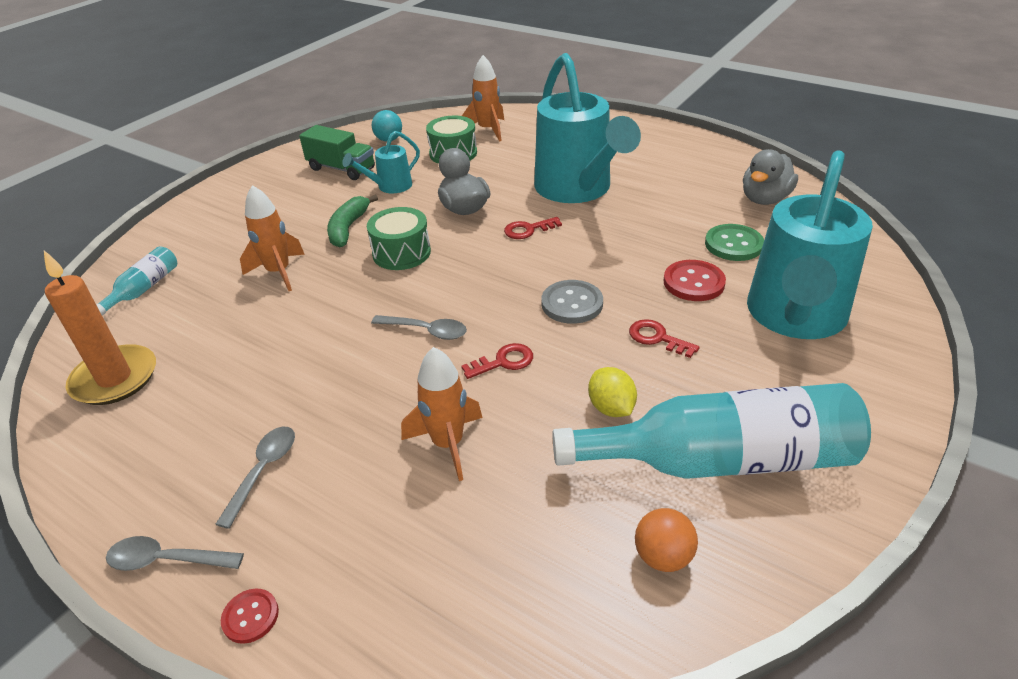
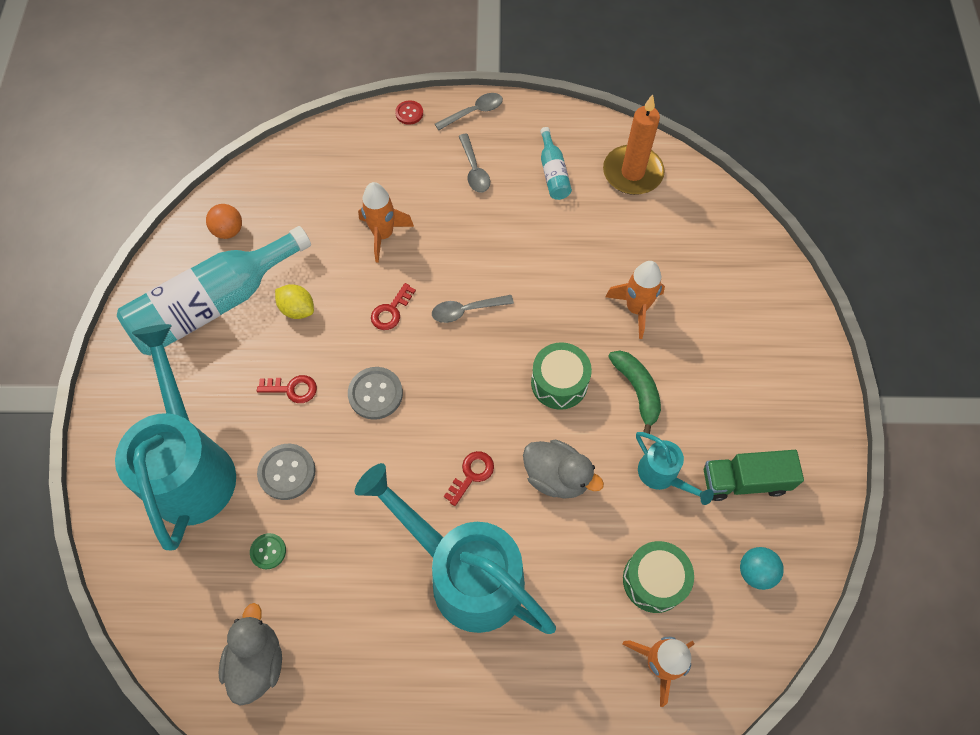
camera: 145 degrees right, 25 degrees up
(144, 289) = (717, 241): turquoise bottle -> turquoise bottle (553, 173)
(390, 186) = (662, 475): turquoise watering can -> turquoise watering can turned 120 degrees clockwise
(693, 282) = (287, 472): red button -> grey button
(733, 244) = (268, 551): green button -> green button, size x0.60

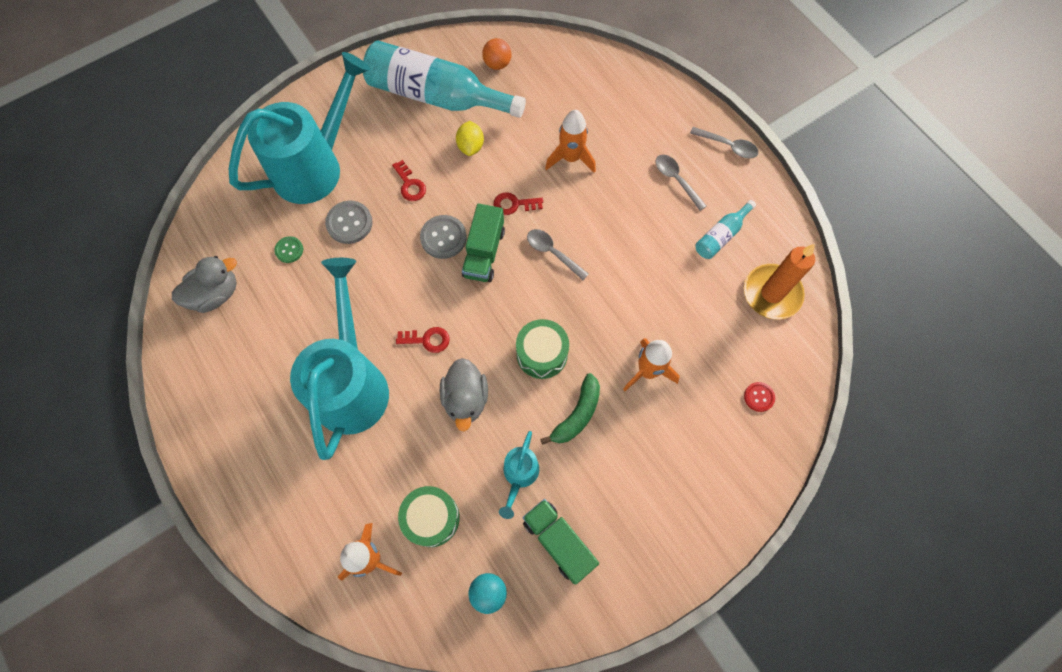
camera: 55 degrees right, 5 degrees up
(409, 113) = (688, 104): red button -> red button (759, 397)
(420, 368) = (484, 253): none -> green truck
(474, 170) = (676, 180): grey spoon -> grey spoon turned 105 degrees clockwise

